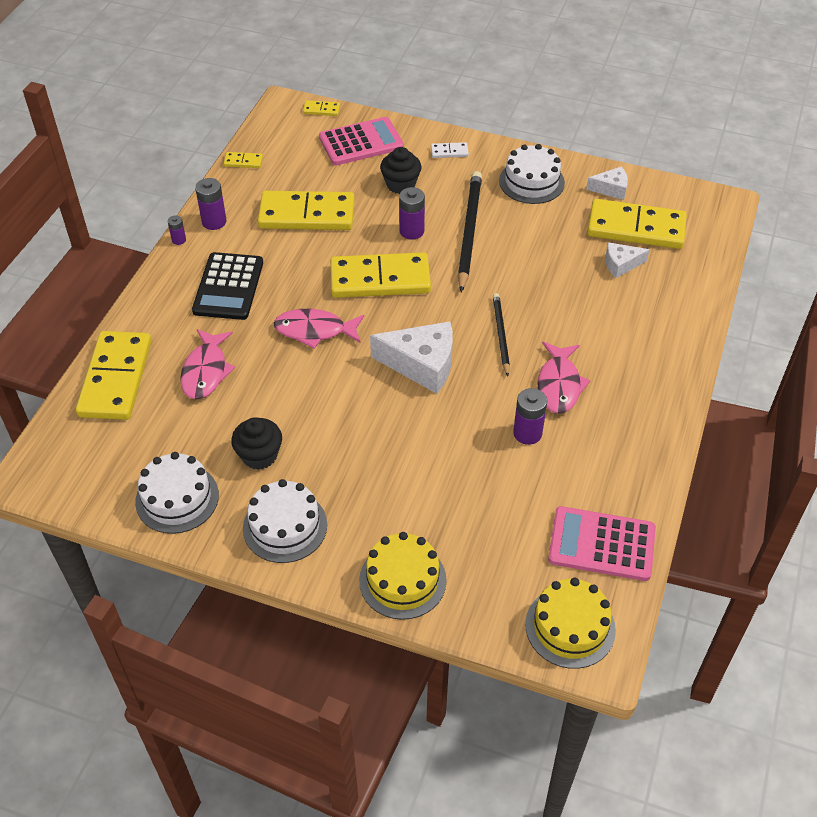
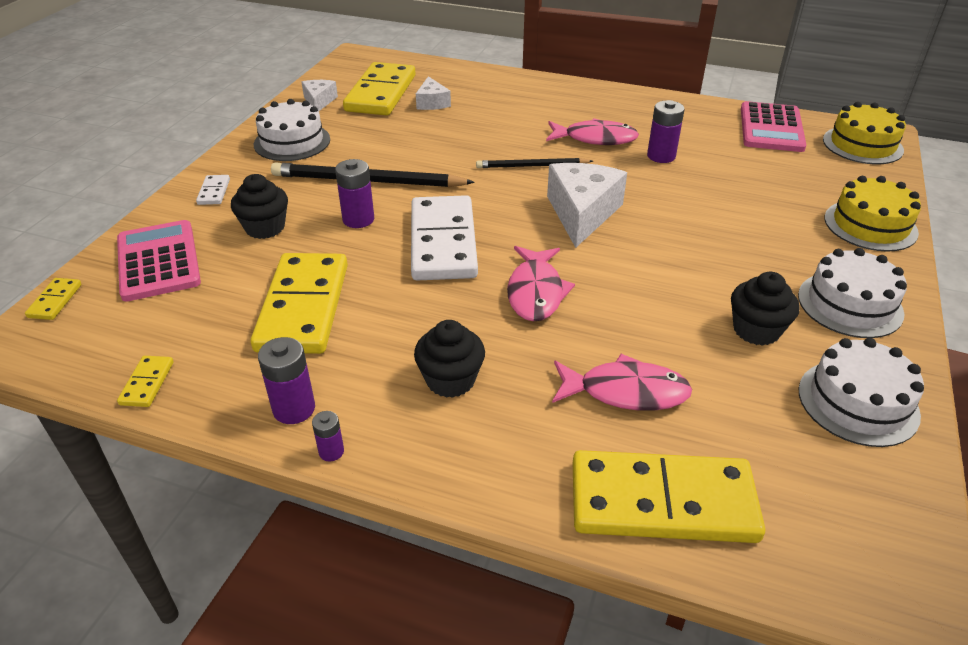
camera: 90 degrees left, 10 degrees down
(228, 287) = (450, 380): black calculator -> black cupcake
(380, 279) = (443, 242): yellow domino -> white domino

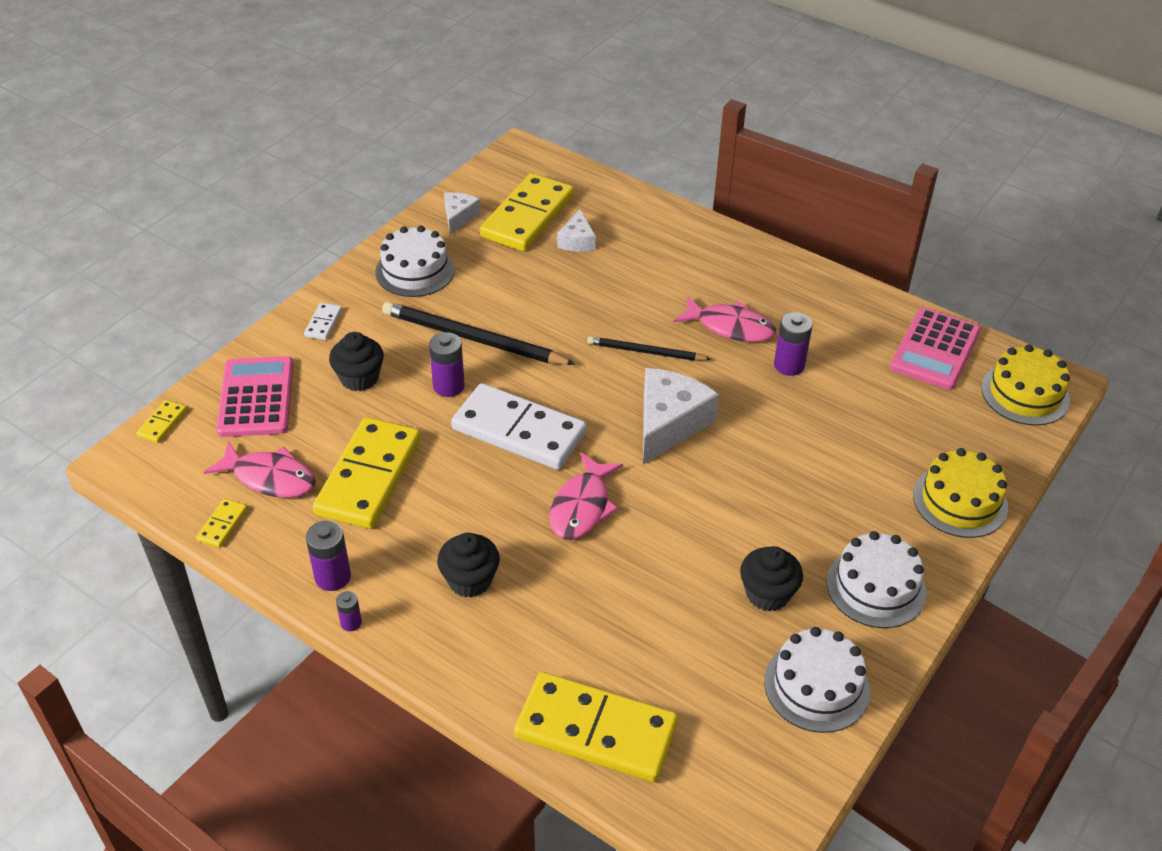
camera: 15 degrees right, 5 degrees up
(443, 242) = (519, 431): white domino -> white domino turned 75 degrees counterclockwise
(626, 392) = (615, 627): pink fish -> pink fish (270, 478)

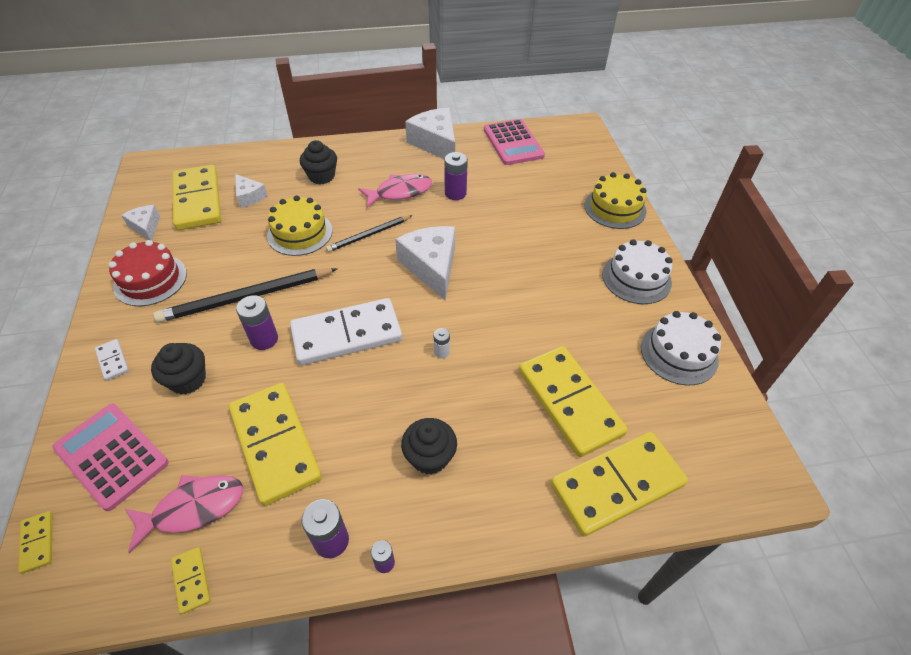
camera: 45 degrees left, 5 degrees up
(415, 271) = (150, 280): white cake -> red cake
(582, 507) = (441, 352): pink fish -> white battery
(643, 637) = (569, 402): none -> yellow domino
(767, 593) = (596, 323): black cupcake -> black cupcake (321, 176)
(838, 295) = (435, 143): none -> white cheese
(1025, 394) = (576, 140): yellow cake -> yellow cake (300, 233)

